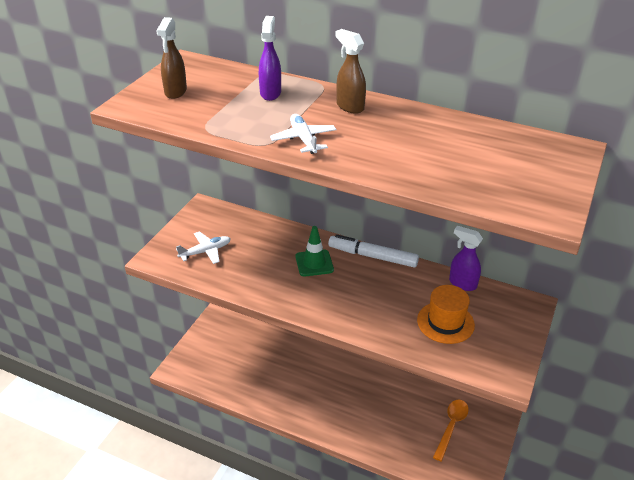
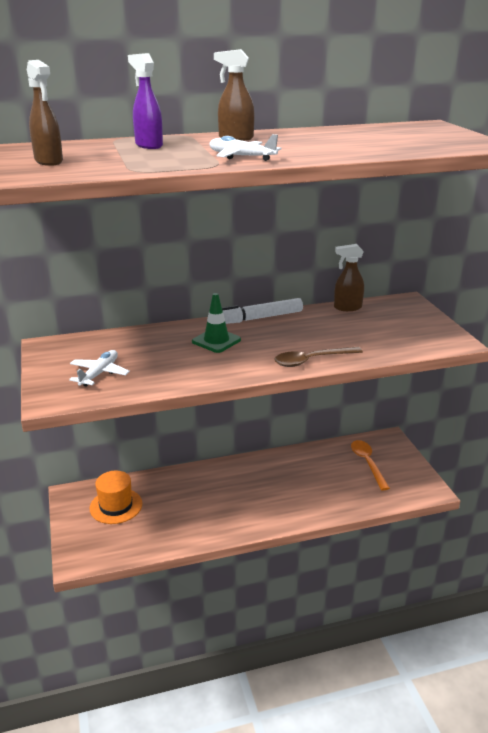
camera: 40 degrees left, 10 degrees down
(358, 323) = (312, 360): none -> brown spoon
(445, 322) = (371, 332): orange hat -> orange hat (116, 506)
(462, 283) = (347, 307): purple spray bottle -> brown spray bottle

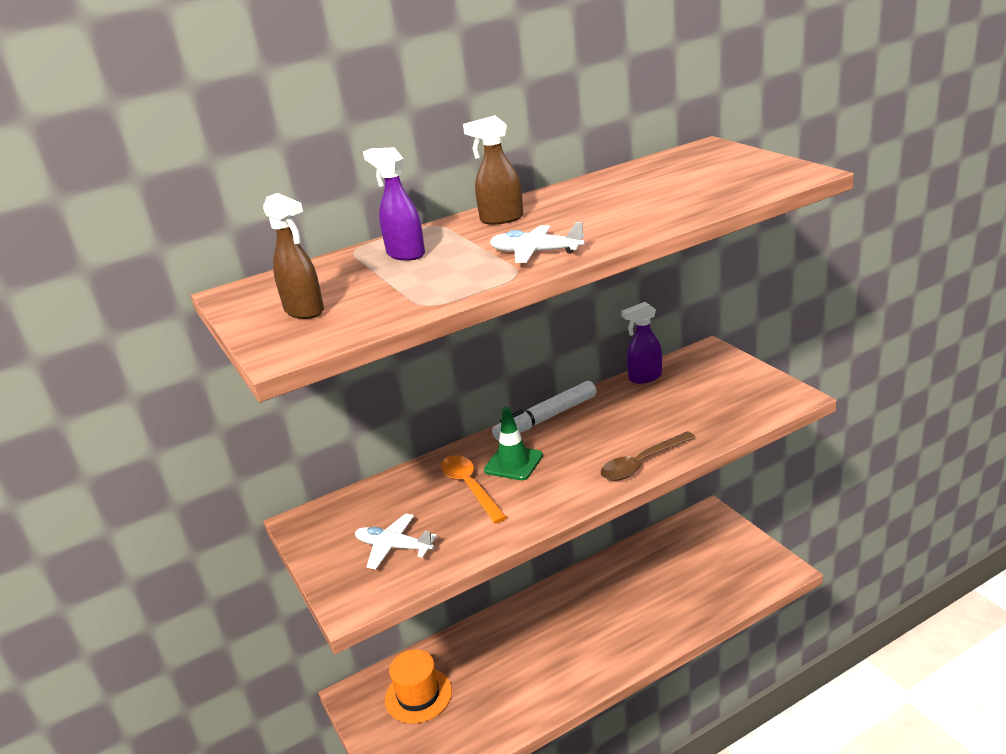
camera: 10 degrees left, 0 degrees up
(99, 373) = (394, 547): white plane -> white plane turned 75 degrees counterclockwise
(347, 307) = (644, 377): brown spray bottle -> purple spray bottle
(367, 463) = (698, 554): orange spoon -> orange spoon (470, 487)

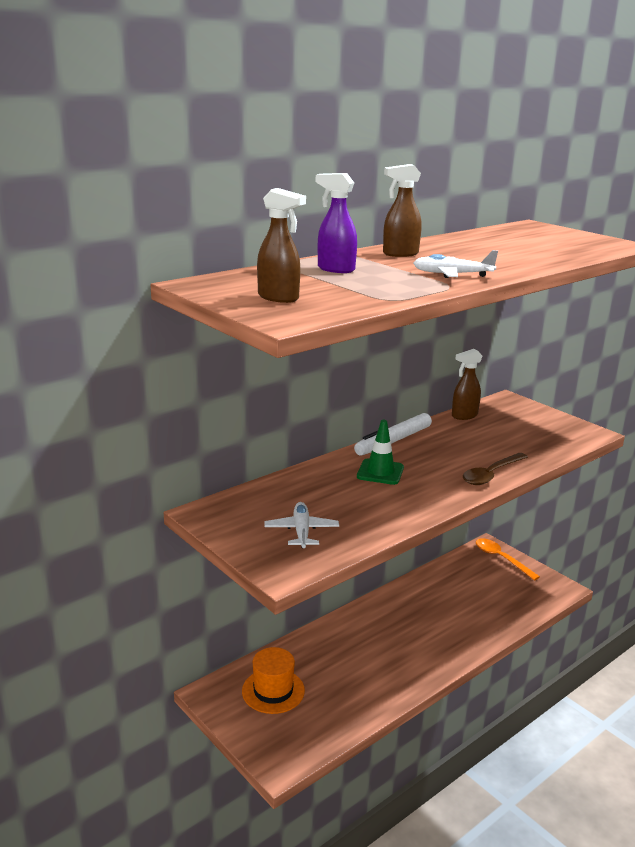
camera: 15 degrees left, 5 degrees down
(394, 547) = (301, 531): white plane -> white plane turned 75 degrees clockwise
(470, 487) = (350, 489): orange spoon -> orange spoon (501, 559)
(644, 377) = (464, 416): purple spray bottle -> brown spray bottle

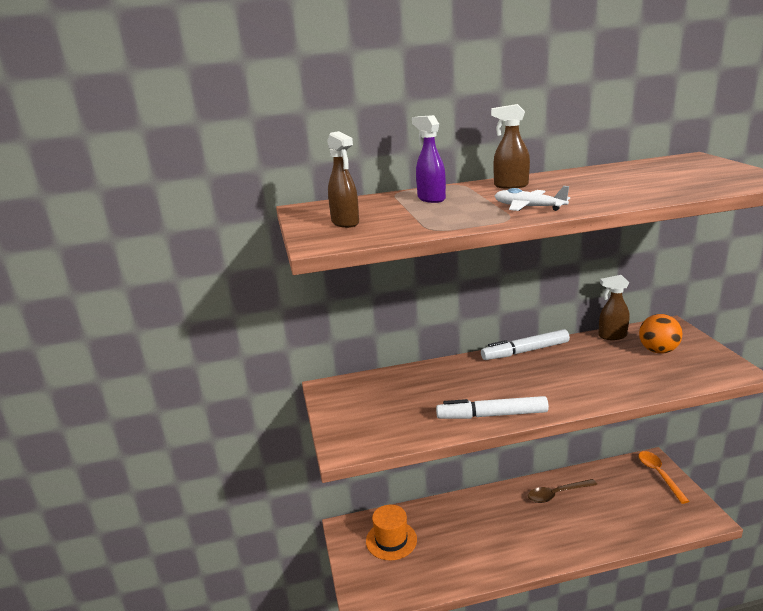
camera: 30 degrees right, 0 degrees up
(301, 531) = (385, 417): white plane -> none
(380, 472) = (491, 377): green traffic cone -> none
(411, 508) = (492, 415): none -> white marker
(491, 474) = (593, 397): brown spoon -> brown spoon (557, 494)
(515, 424) = (658, 351): none -> orange ball

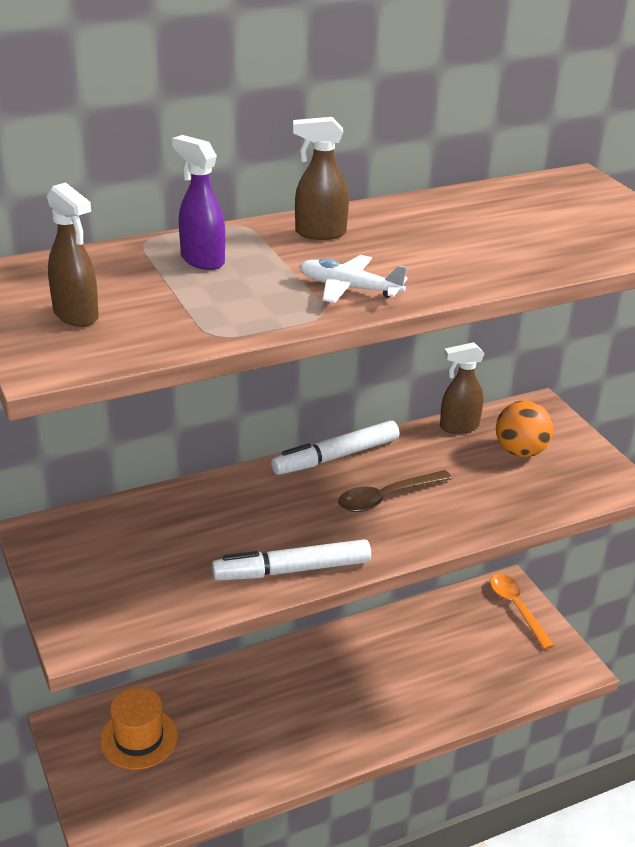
camera: 15 degrees left, 10 degrees up
(557, 494) = (377, 647): brown spoon -> brown spoon (386, 497)

